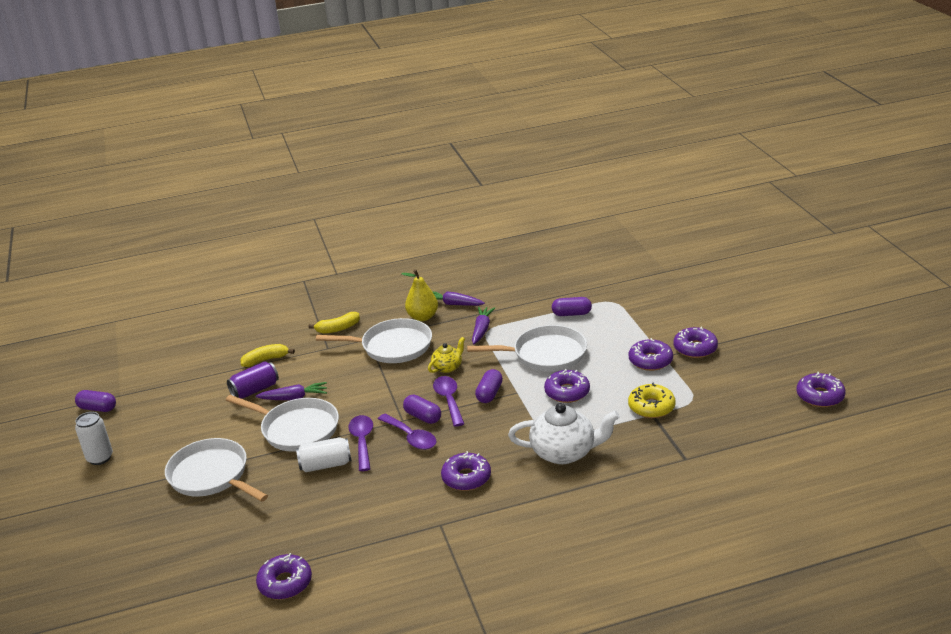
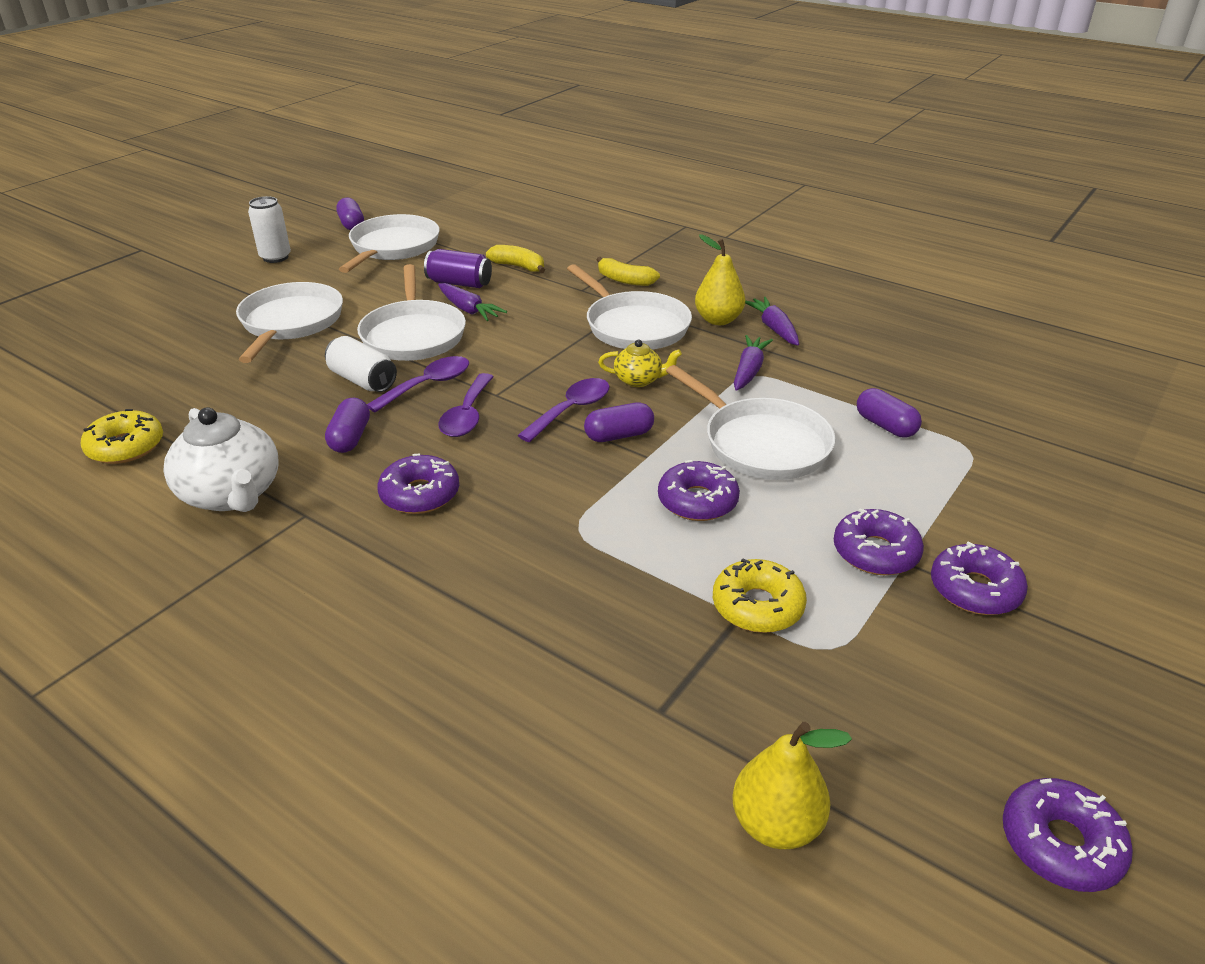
camera: 50 degrees right, 5 degrees up
(163, 401) = (393, 247): none -> white pan
(285, 583) = (126, 447): purple donut -> yellow donut
(423, 417) = (517, 406): purple capsule -> purple capsule (350, 438)
(482, 329) = (749, 370): purple carrot -> purple carrot turned 45 degrees counterclockwise
(564, 452) = (552, 560): white teapot -> white teapot (232, 494)
(762, 454) = (776, 824): none -> yellow pear

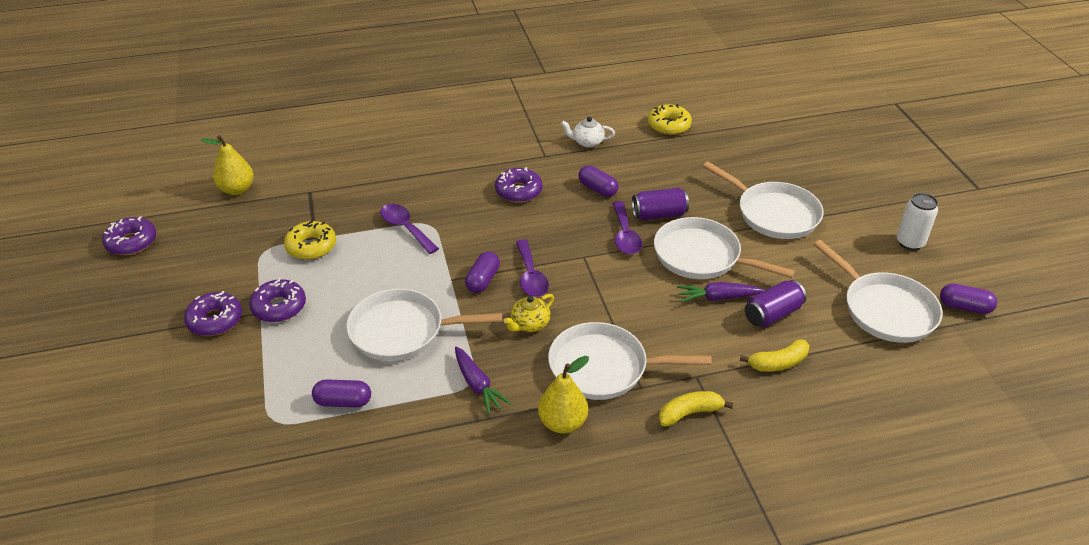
camera: 130 degrees right, 5 degrees up
(232, 494) = (587, 142): white teapot -> white teapot, size x0.54
(362, 380) = (659, 214): white can -> purple can
(467, 415) = (573, 235): purple spoon -> purple spoon (405, 228)
(697, 501) = (394, 273): purple donut -> none
(773, 328) = (514, 447): purple carrot -> none

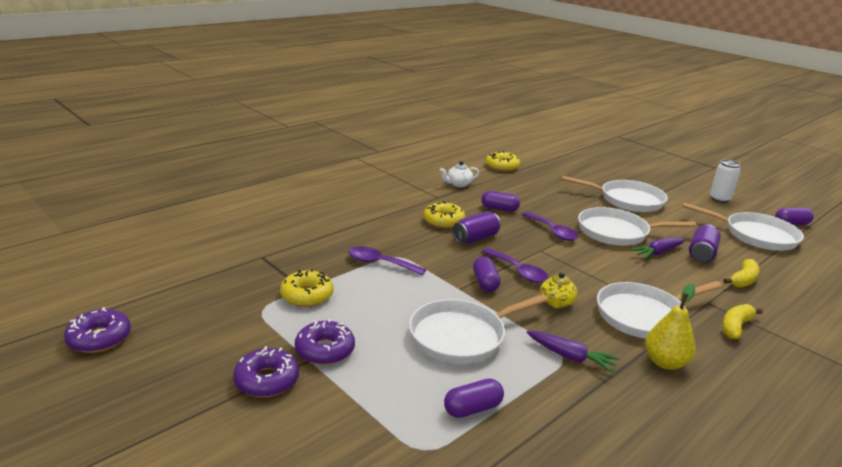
camera: 30 degrees left, 15 degrees down
(237, 189) = (184, 270): yellow pear -> none
(518, 191) = (443, 221): purple donut -> yellow donut
(659, 214) = (559, 215): purple can -> purple can (475, 238)

